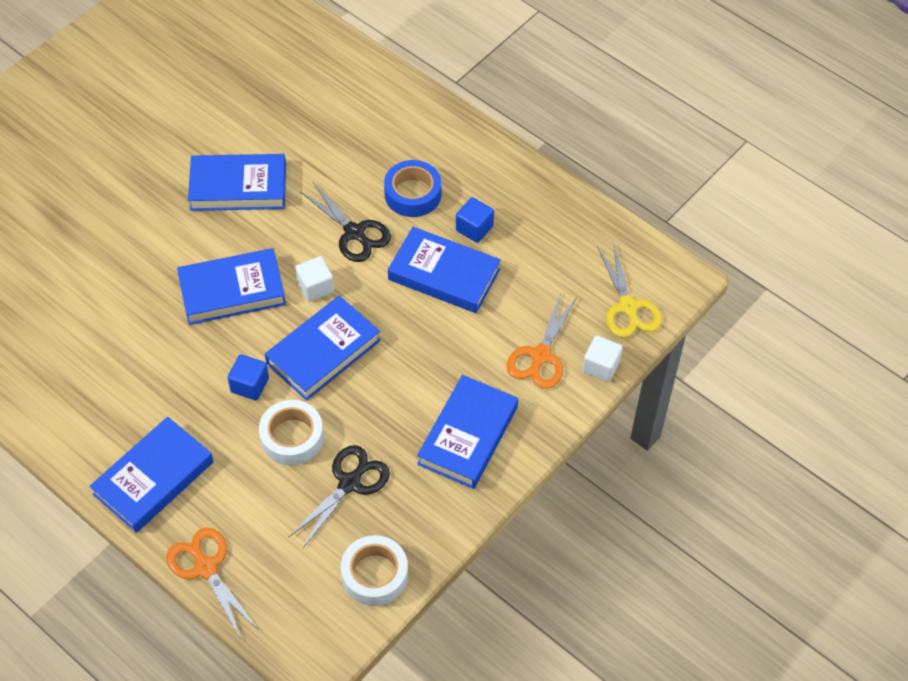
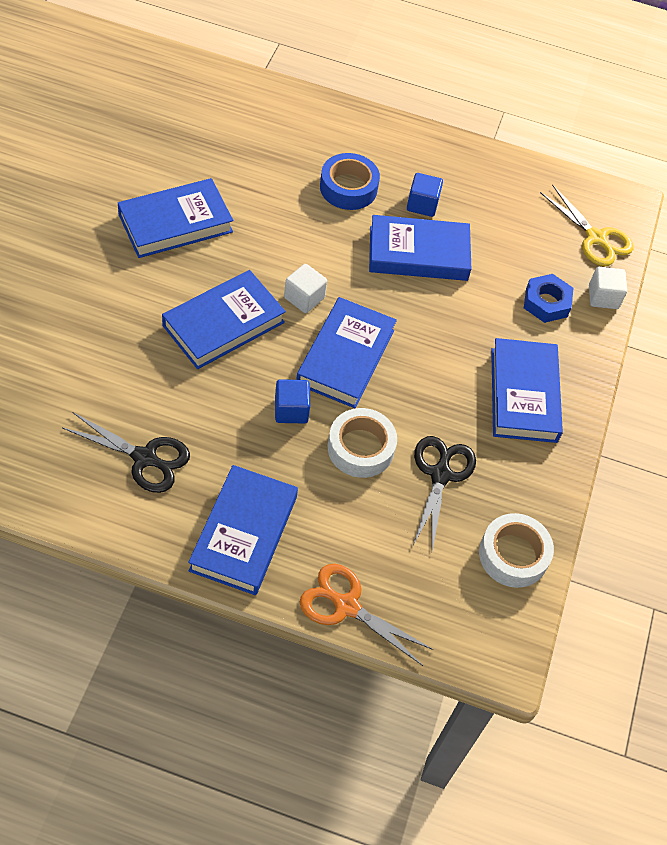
camera: 30 degrees left, 0 degrees up
(354, 232) = (313, 237): black scissors -> black scissors (144, 458)
(541, 356) = (546, 302): orange scissors -> blue nut

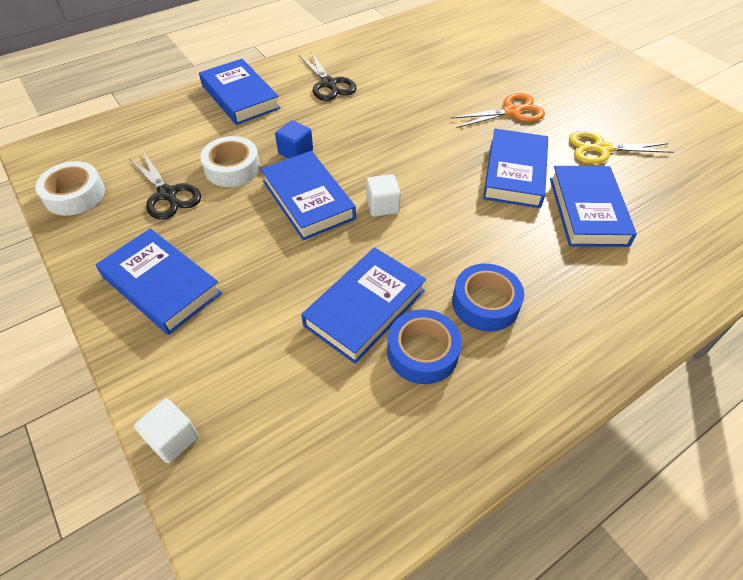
camera: 135 degrees right, 5 degrees down
(144, 458) = (329, 84): black scissors -> black scissors turned 90 degrees counterclockwise
(223, 324) = (396, 154): blue book -> blue book (587, 211)
(346, 606) = (151, 111): orange scissors -> orange scissors (511, 111)
(422, 204) = (422, 352): blue cube -> blue tape
(546, 302) = (219, 375): blue nut -> none
(596, 238) = (244, 504): yellow scissors -> yellow scissors (601, 149)

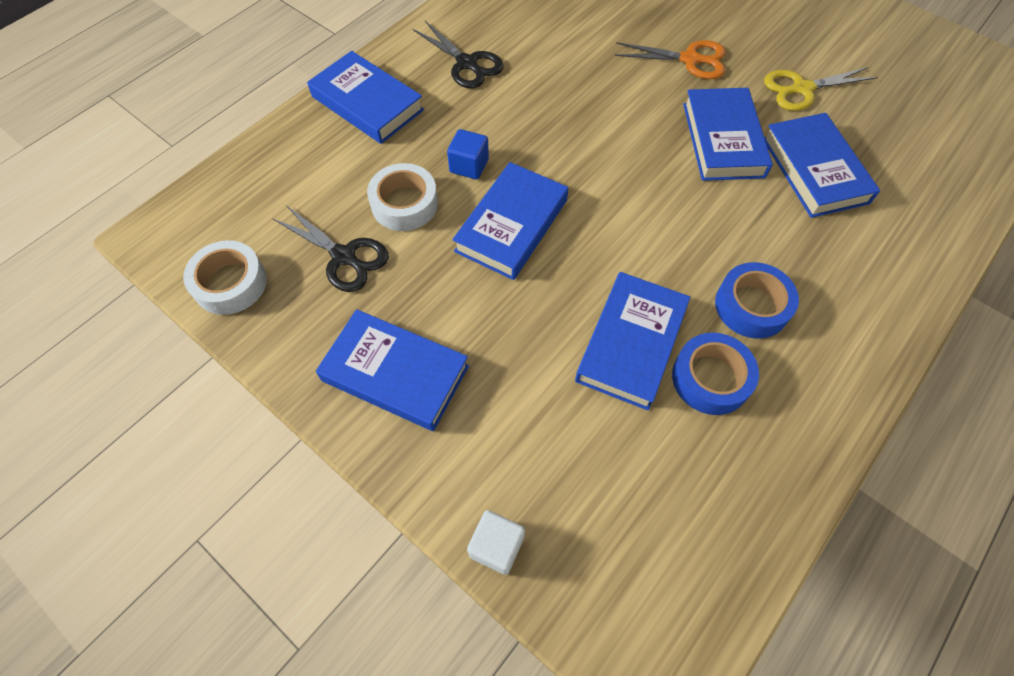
camera: 15 degrees left, 10 degrees up
(308, 200) = (511, 225): blue book -> blue book turned 75 degrees clockwise
(382, 206) = (597, 214): white cube -> none
(511, 111) = (689, 59): orange scissors -> orange scissors turned 45 degrees clockwise

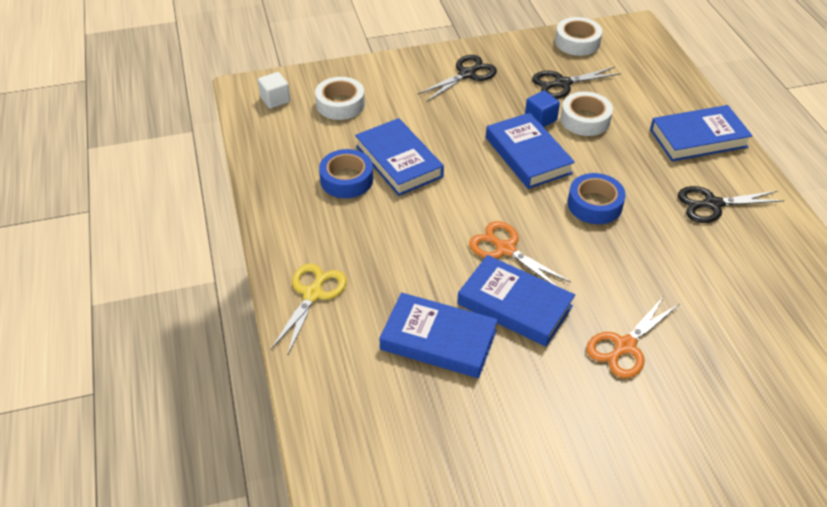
camera: 125 degrees right, 15 degrees down
(395, 373) = (466, 74): blue book -> black scissors
(469, 166) = (597, 159): blue cube -> blue cube (540, 119)
(496, 546) = (348, 70): white cube -> white cube (275, 99)
(583, 495) = (340, 104): none -> white tape
(666, 177) = (505, 249): none -> orange scissors
(751, 306) = (369, 226): blue tape -> blue tape (594, 204)
(802, 89) = (529, 403): yellow scissors -> yellow scissors (312, 294)

